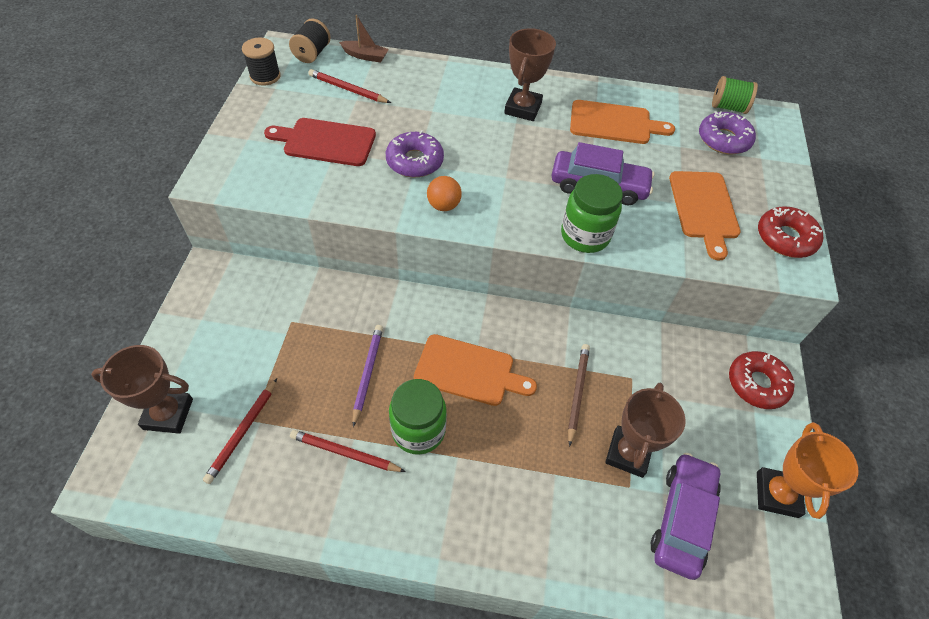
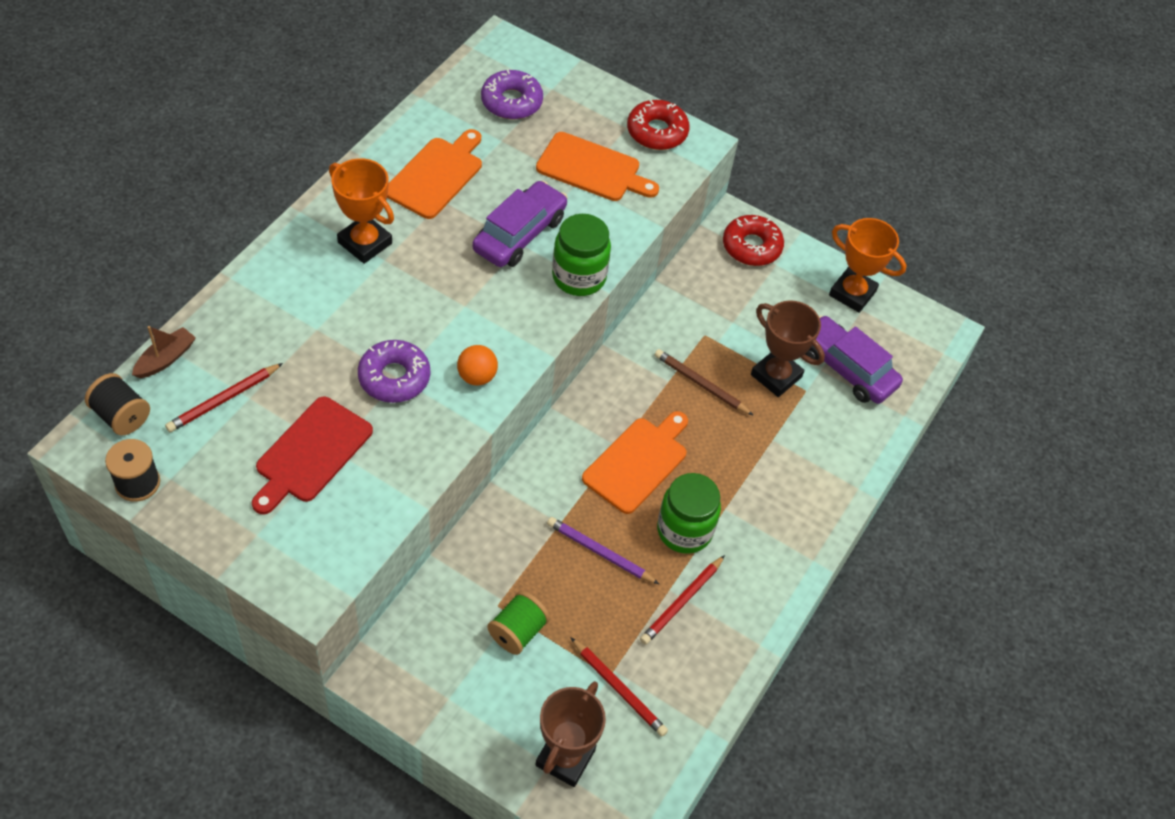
camera: 70 degrees left, 0 degrees up
(523, 108) = (365, 243): brown trophy -> orange trophy
(728, 107) = (468, 71): green spool -> green spool (518, 631)

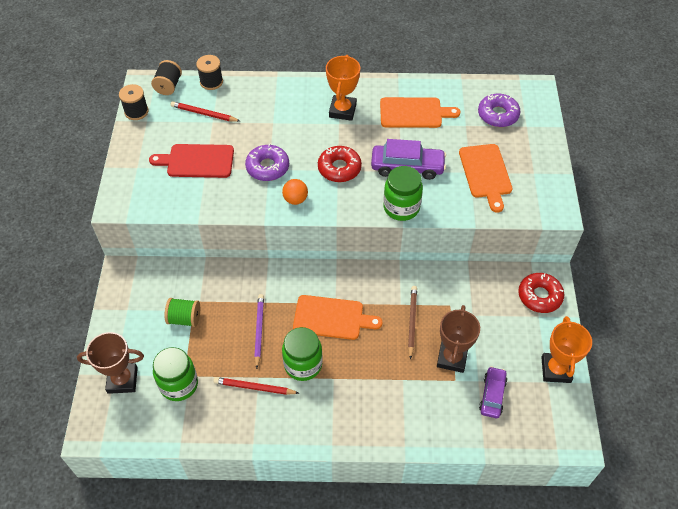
camera: 65 degrees right, 0 degrees up
(165, 359) = (211, 82): brown boat -> black spool
(619, 689) = (179, 384): red pencil -> green jar
(657, 132) = (545, 188): red donut -> red donut (339, 168)
(847, 368) = (492, 395): purple car -> purple car, size x0.65

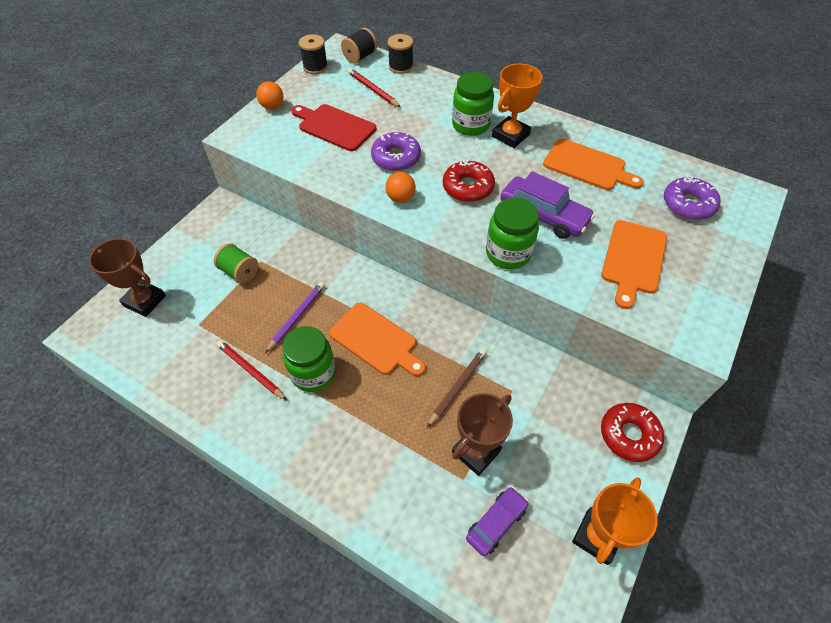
camera: 30 degrees right, 0 degrees up
(128, 165) = (272, 106): none -> orange ball
(179, 384) = (187, 330): green jar -> green jar (470, 125)

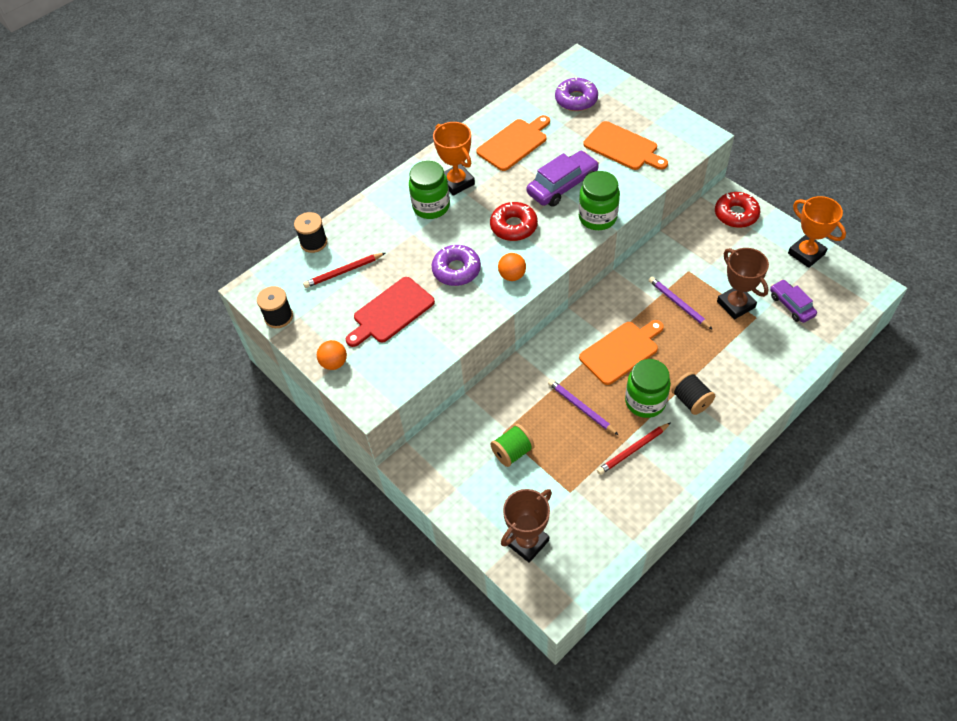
camera: 70 degrees left, 0 degrees up
(360, 57) = (278, 274): black spool -> black spool (691, 400)
(457, 387) = (678, 304): brown pencil -> purple pencil

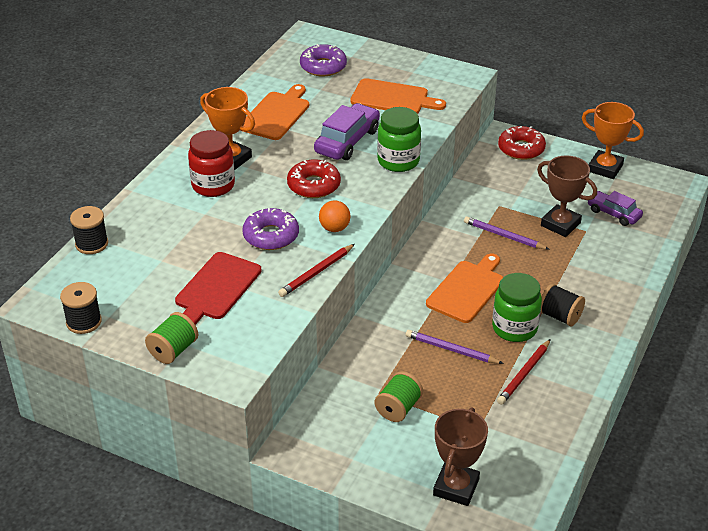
camera: 25 degrees left, 15 degrees down
(334, 363) = (173, 350): orange ball -> green spool
(343, 272) = (141, 264): red pencil -> red pencil (316, 272)
(431, 207) = (213, 185): green jar -> red jar

